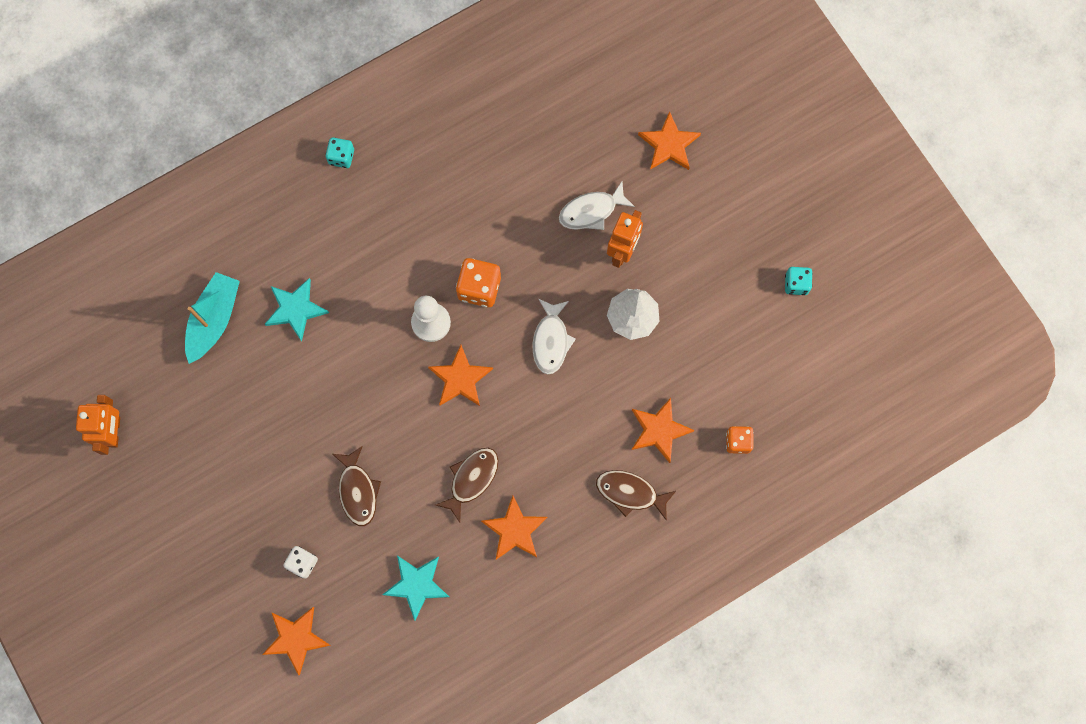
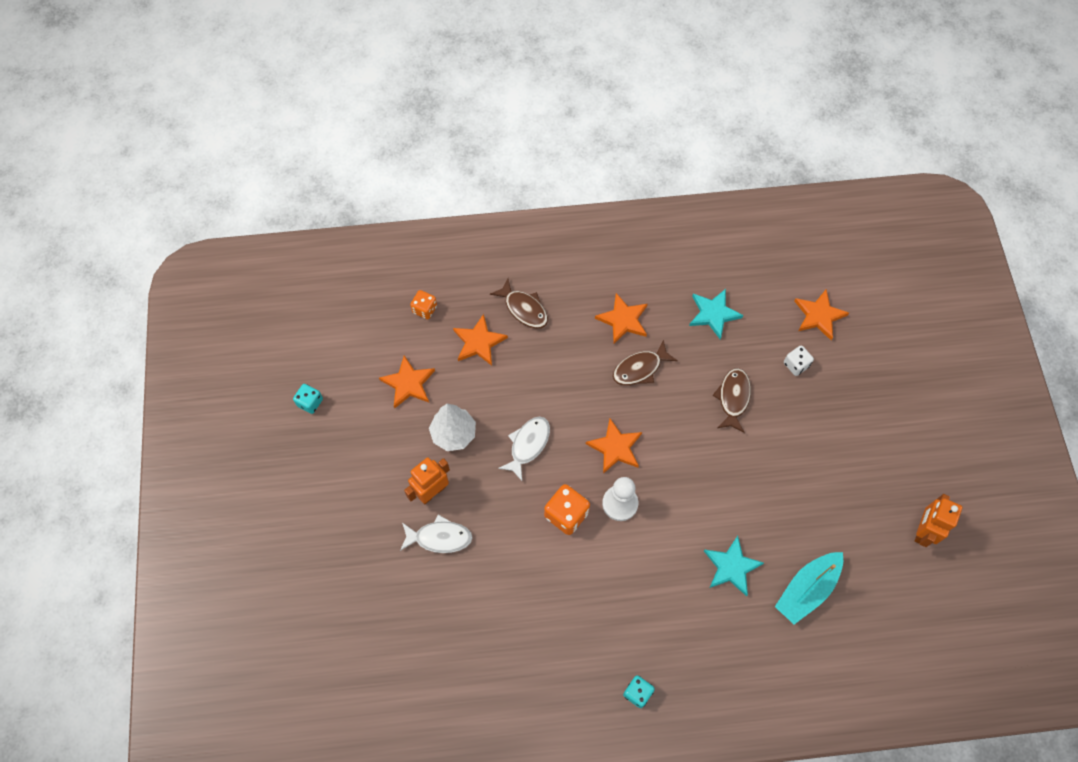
camera: 155 degrees left, 10 degrees down
(669, 144) = (341, 566): orange star -> orange star (408, 383)

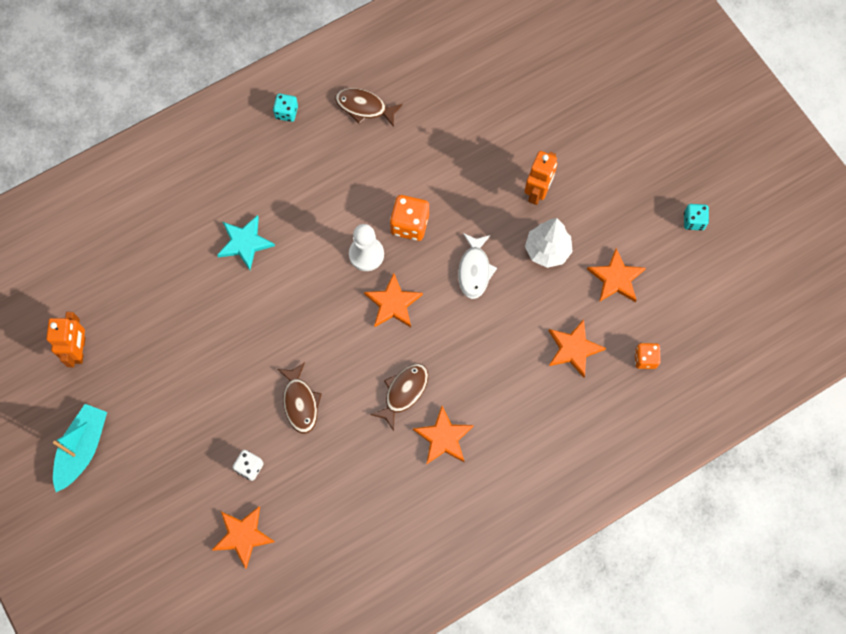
camera: 155 degrees right, 5 degrees up
(439, 537) = (509, 158): white fish -> none
(524, 309) = (548, 404): brown fish -> brown fish (364, 107)
(713, 314) = (354, 487): turquoise star -> none
(807, 589) = (171, 252): turquoise boat -> turquoise boat (82, 449)

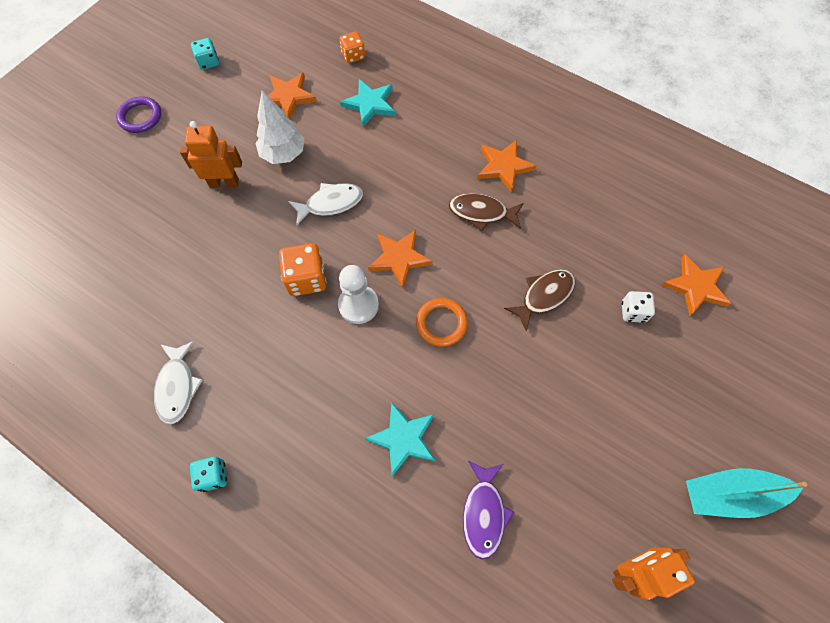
camera: 115 degrees left, 5 degrees down
(167, 273) = (484, 513): none -> purple fish
(318, 310) = (441, 323): none -> orange ring
(364, 107) = (177, 386): brown fish -> white fish
(573, 349) = (370, 104): orange star -> turquoise star
(646, 145) = (140, 117): none -> purple ring

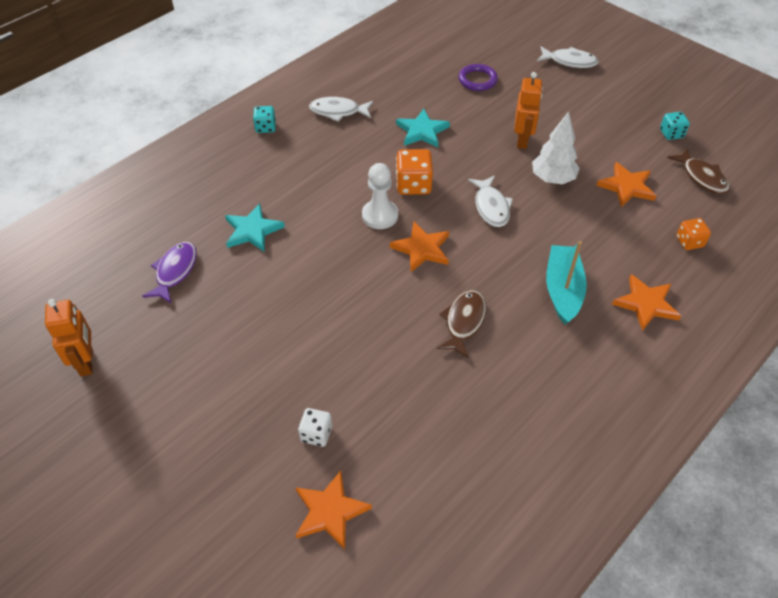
camera: 100 degrees right, 15 degrees down
(82, 145) = (569, 61): none -> white fish
(140, 117) = (600, 92): purple ring -> purple ring (477, 80)
(370, 104) = (617, 248): turquoise star -> turquoise star (422, 131)
(441, 323) = (347, 270): orange ring -> none
(484, 513) = (175, 271): purple fish -> purple fish turned 90 degrees clockwise
(503, 166) = (523, 354): orange star -> orange star (646, 304)
(544, 296) = (355, 356): brown fish -> brown fish (702, 177)
(730, 494) = (106, 463): turquoise boat -> turquoise boat (562, 290)

